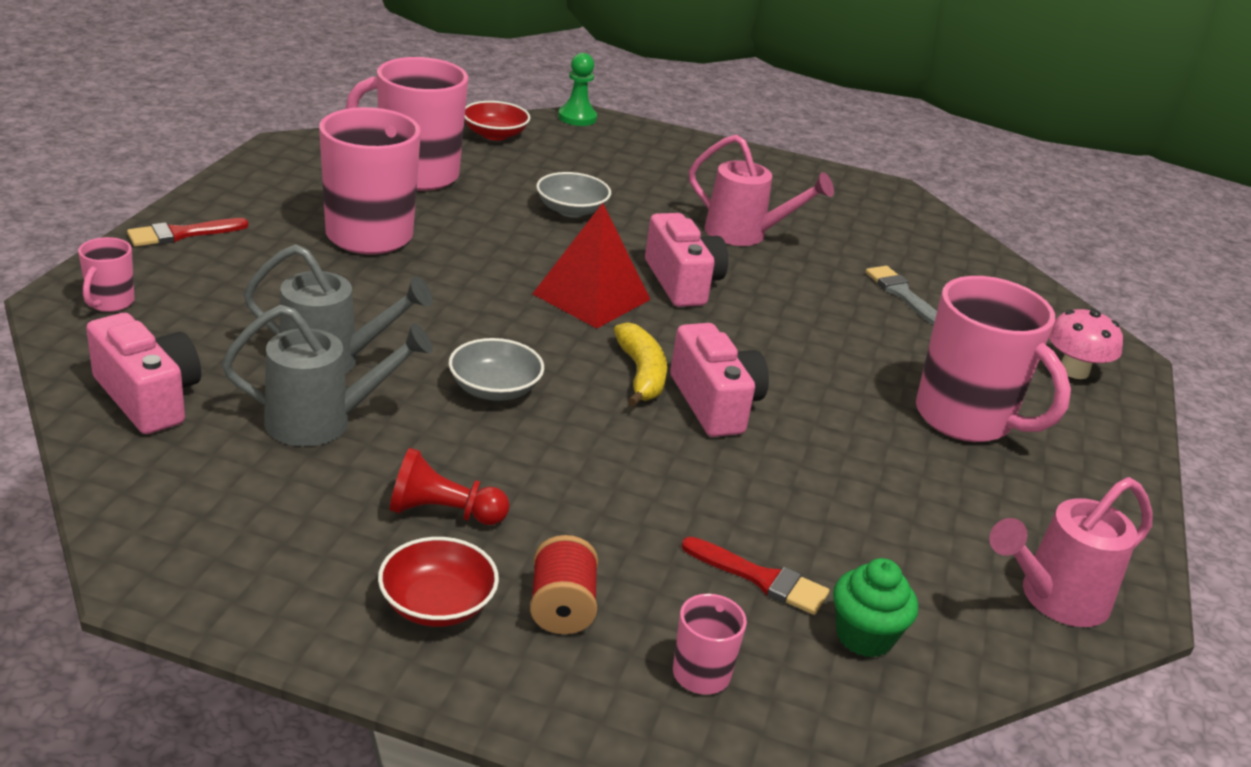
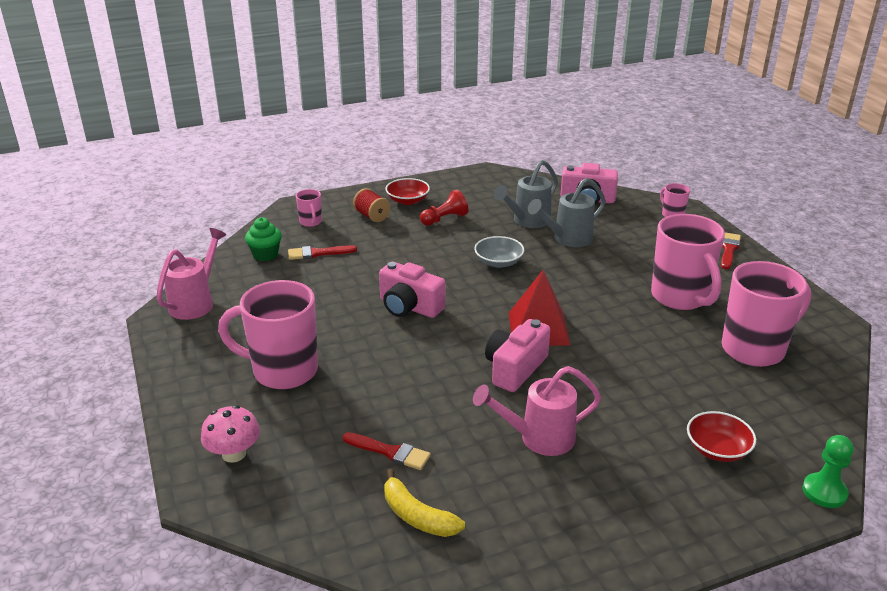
camera: 145 degrees right, 0 degrees up
(495, 134) = (809, 420): red bowl -> red bowl (717, 449)
(571, 210) = (648, 382): grey bowl -> none
(641, 374) = (457, 302): yellow banana -> yellow banana (417, 516)
(682, 282) = (515, 368): pink camera -> pink camera turned 90 degrees clockwise
(902, 294) = (390, 452): grey brush -> red brush

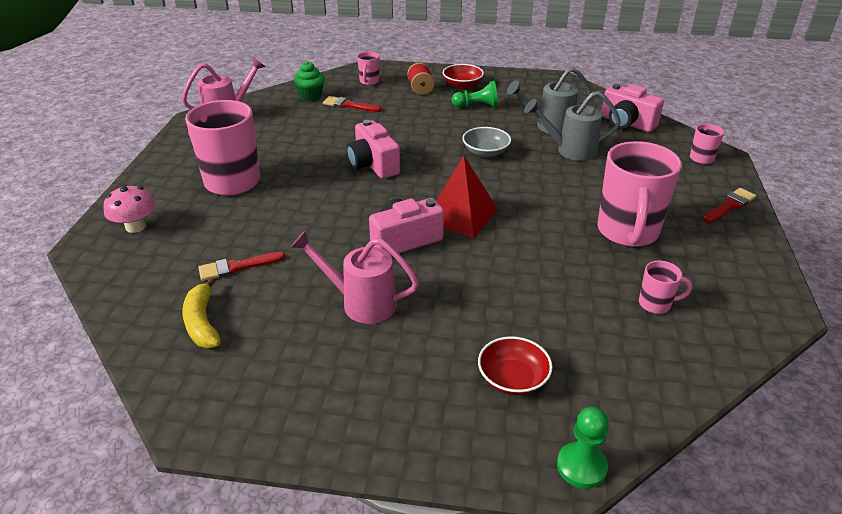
camera: 30 degrees right, 5 degrees up
(390, 452) = (237, 267): red brush -> red brush turned 105 degrees clockwise
(444, 219) = (477, 106): red pawn -> green pawn
(755, 349) = (656, 304): pink mug -> pink mug, size x0.45

